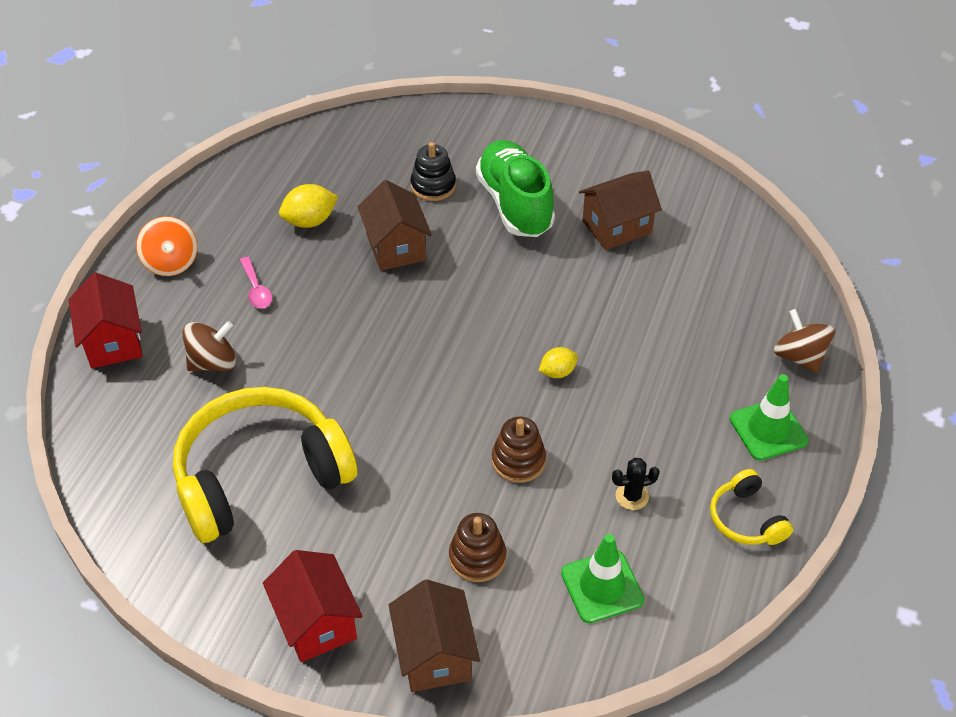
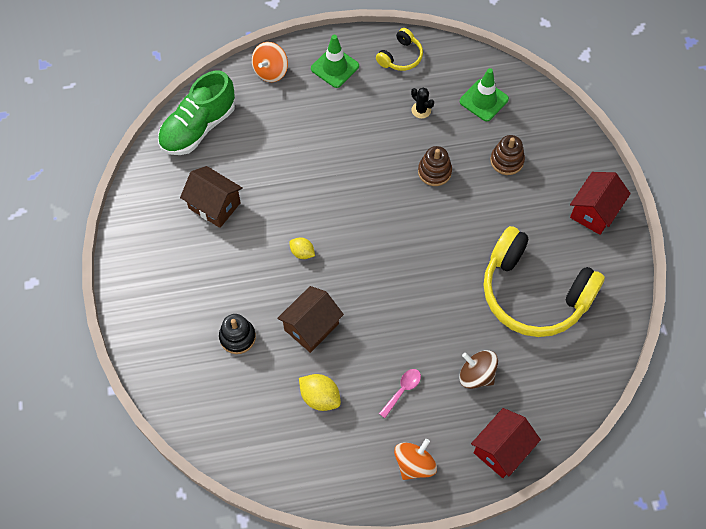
camera: 120 degrees left, 15 degrees up
(434, 654) = (571, 151): brown house -> none
(515, 204) = (227, 275): green shoe -> green shoe (198, 127)
(557, 372) = (359, 182): yellow lemon -> yellow lemon (302, 252)
(799, 357) = (270, 71): brown spinning top -> orange spinning top

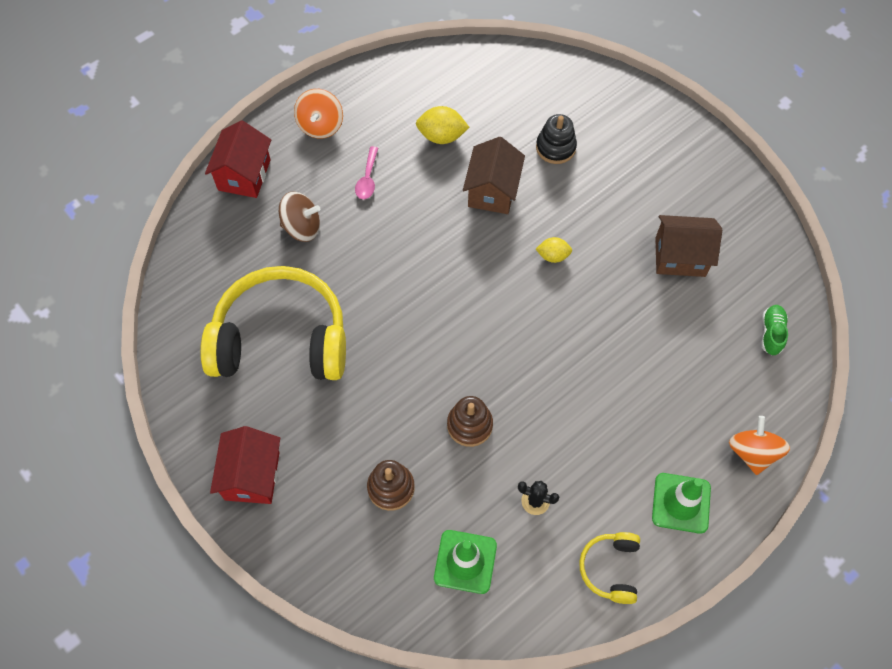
camera: 150 degrees right, 0 degrees up
(198, 127) = (771, 333): green shoe -> green shoe, size x0.44

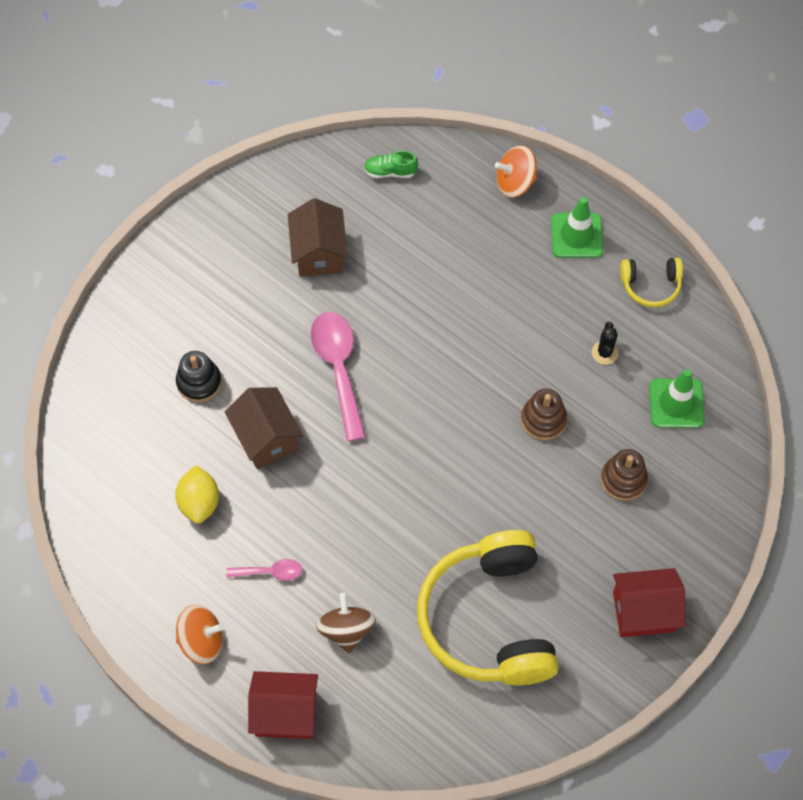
camera: 100 degrees left, 0 degrees up
(492, 191) = (266, 438): brown house -> brown house turned 60 degrees clockwise
(553, 256) = (338, 369): yellow lemon -> pink spoon

